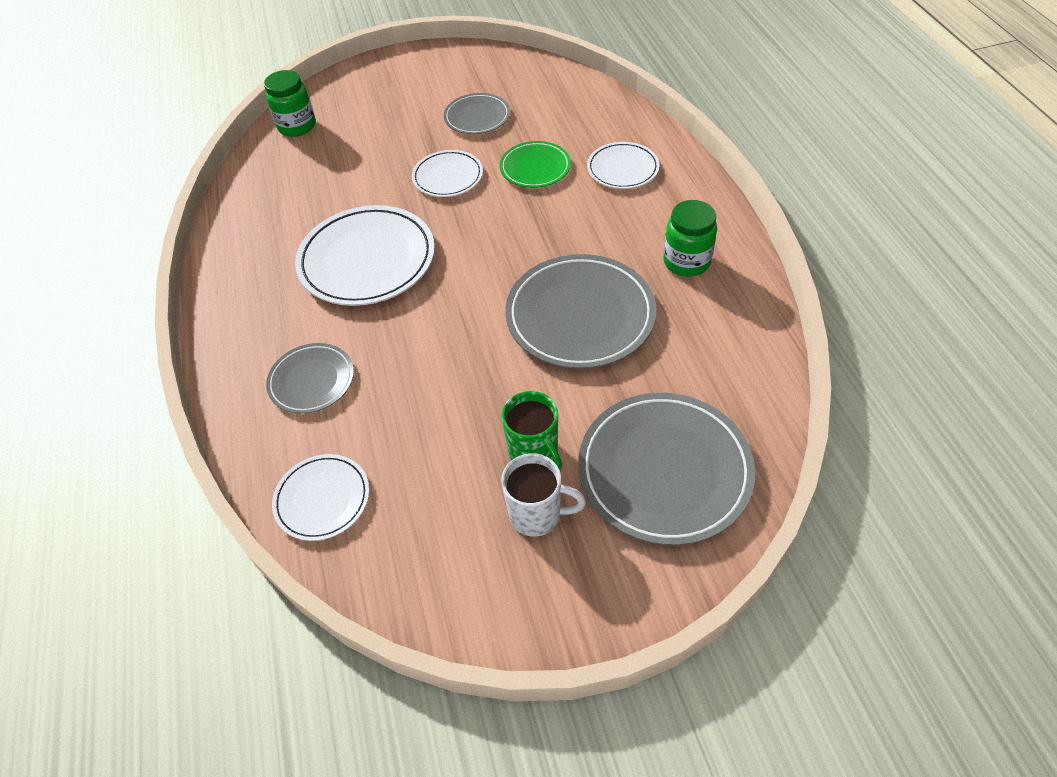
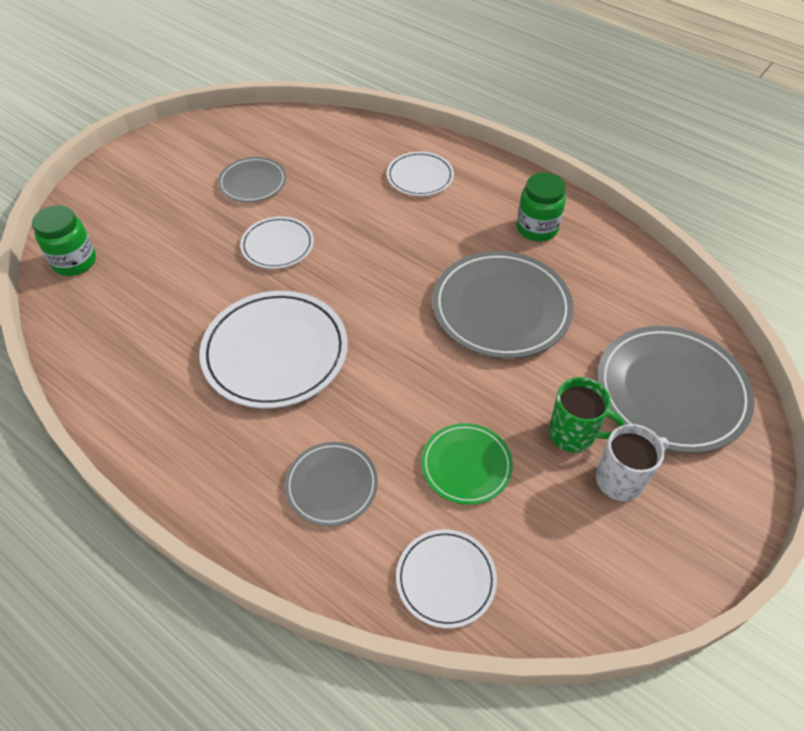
camera: 40 degrees left, 0 degrees up
(535, 168) = (348, 205): green plate -> green plate (466, 465)

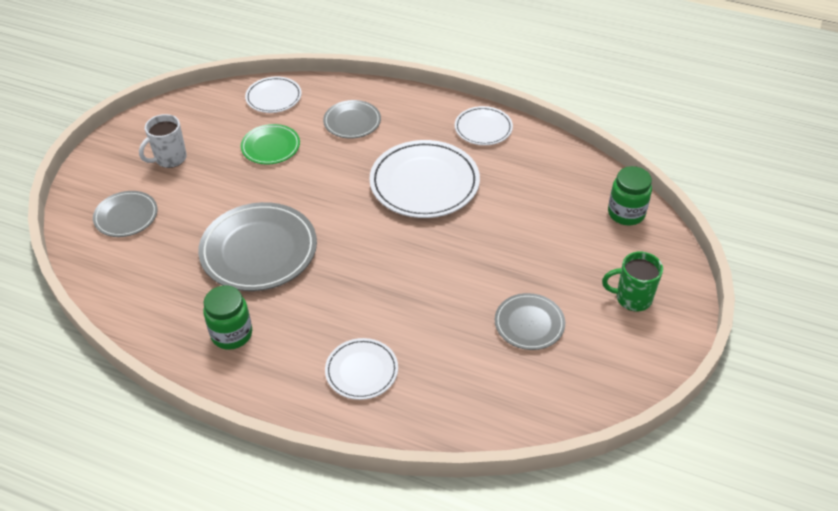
camera: 165 degrees right, 5 degrees down
(277, 245) = (468, 264): white plate -> white plate (483, 128)
(573, 434) = (200, 176): green mug -> green mug (632, 298)
(671, 391) = (126, 216): grey plate -> grey plate, size x0.56

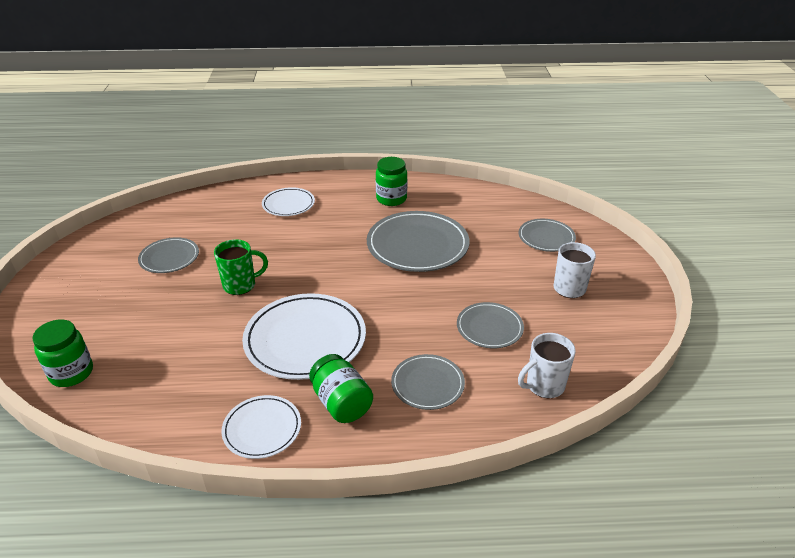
camera: 155 degrees right, 10 degrees down
(270, 147) = (489, 328): green plate -> grey plate
(273, 97) = (544, 385): white plate -> white mug
(420, 128) = (341, 403): none -> green jar
(632, 298) = (75, 297): green mug -> green mug (241, 285)

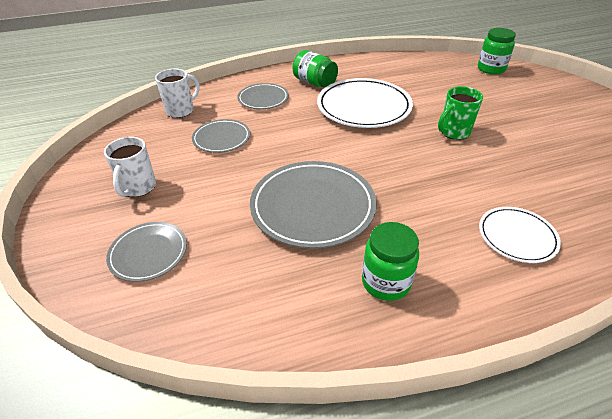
camera: 165 degrees right, 5 degrees up
(169, 258) = (548, 143): grey plate -> none
(262, 429) = (352, 67): white plate -> none

